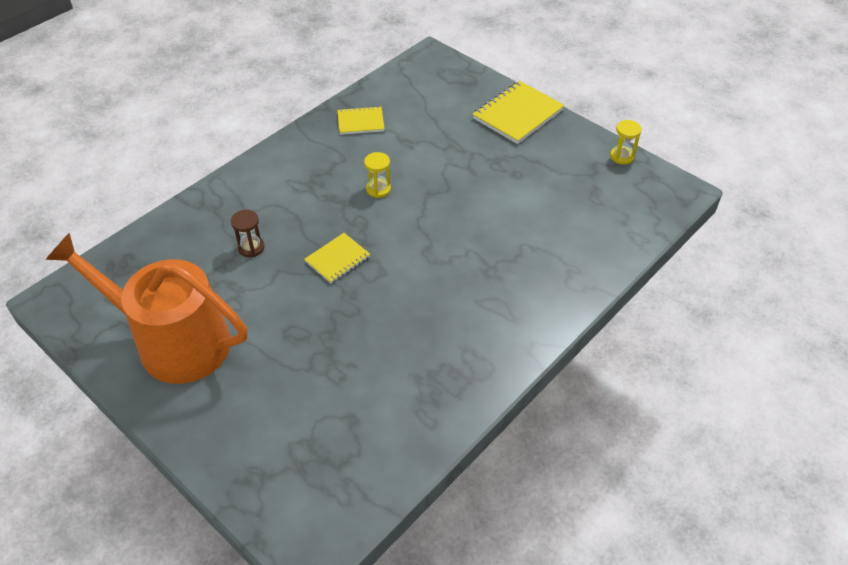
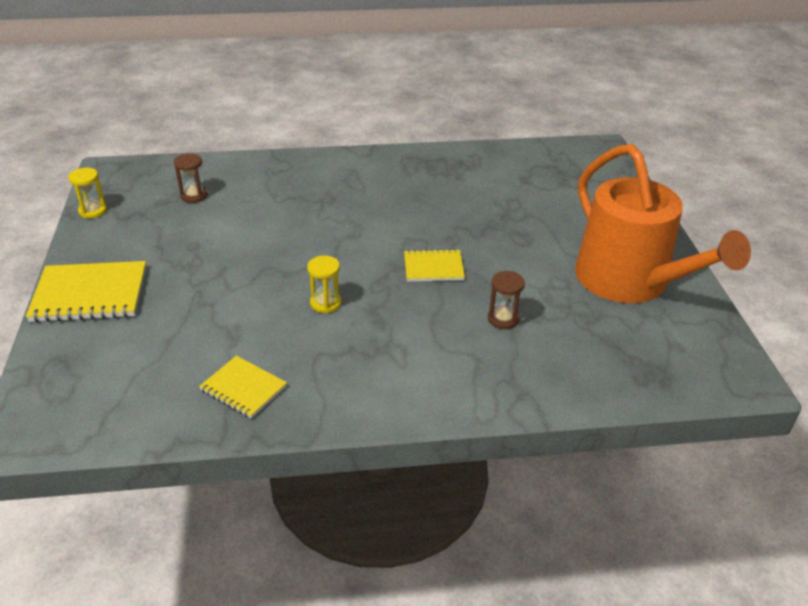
camera: 140 degrees left, 10 degrees down
(585, 209) = (194, 196): none -> brown hourglass

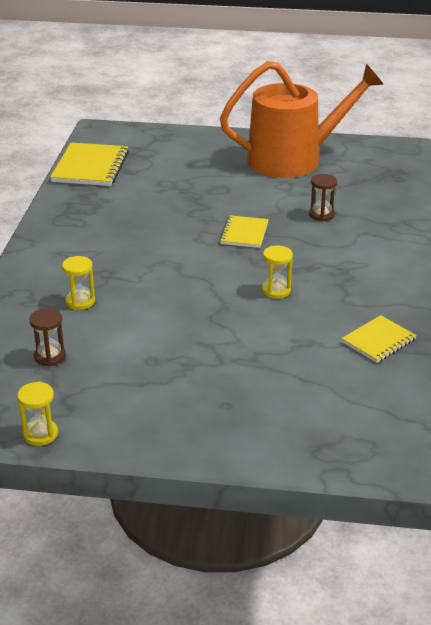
camera: 75 degrees left, 5 degrees down
(90, 294) = (213, 431): yellow notebook -> yellow notebook (90, 167)
(277, 195) = (80, 302): none -> yellow hourglass

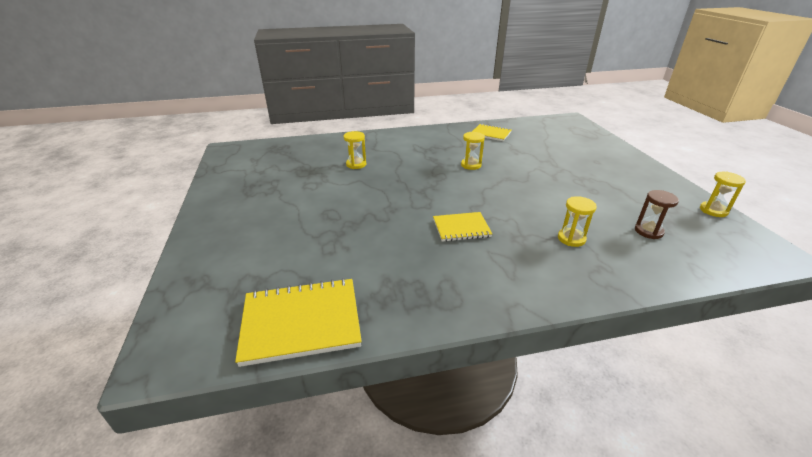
camera: 110 degrees left, 0 degrees up
(244, 233) = (404, 188): yellow notebook -> yellow notebook (461, 228)
(293, 159) = (257, 189): orange watering can -> none
(321, 215) = (356, 164): brown hourglass -> yellow hourglass

